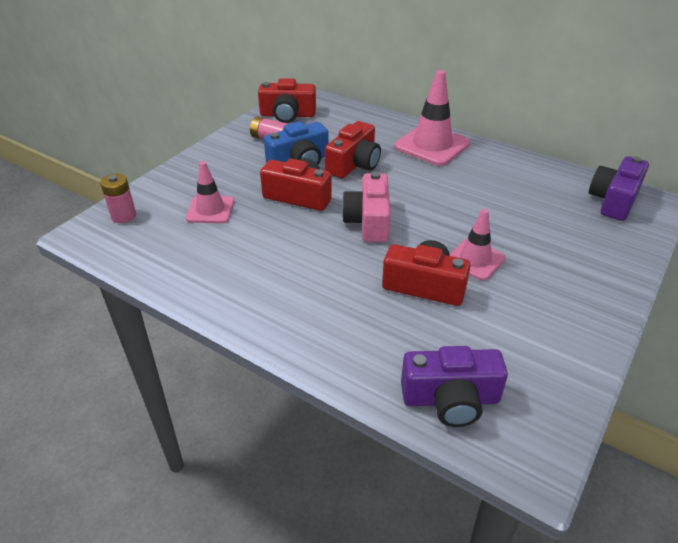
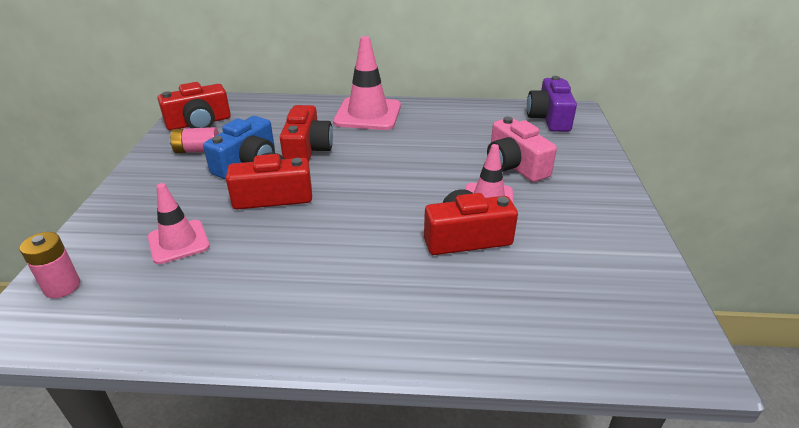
camera: 30 degrees left, 5 degrees down
(369, 221) = (364, 197): pink camera -> pink camera (514, 165)
(450, 399) = (579, 334): purple camera -> none

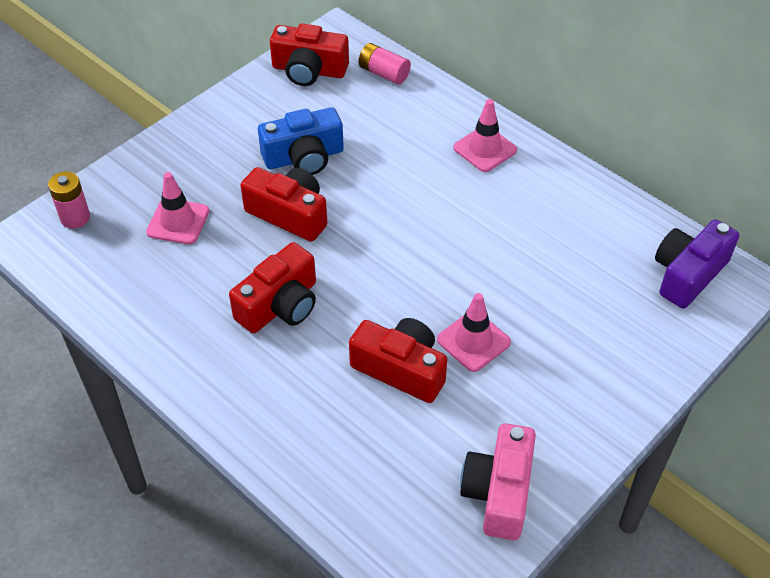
camera: 40 degrees right, 15 degrees up
(197, 150) = (276, 112): pink battery -> pink battery (384, 73)
(307, 150) = (372, 170): red camera -> red camera (280, 305)
(368, 114) = (485, 149): pink traffic cone -> pink traffic cone, size x0.62
(514, 165) = (554, 317): pink camera -> pink camera (499, 492)

